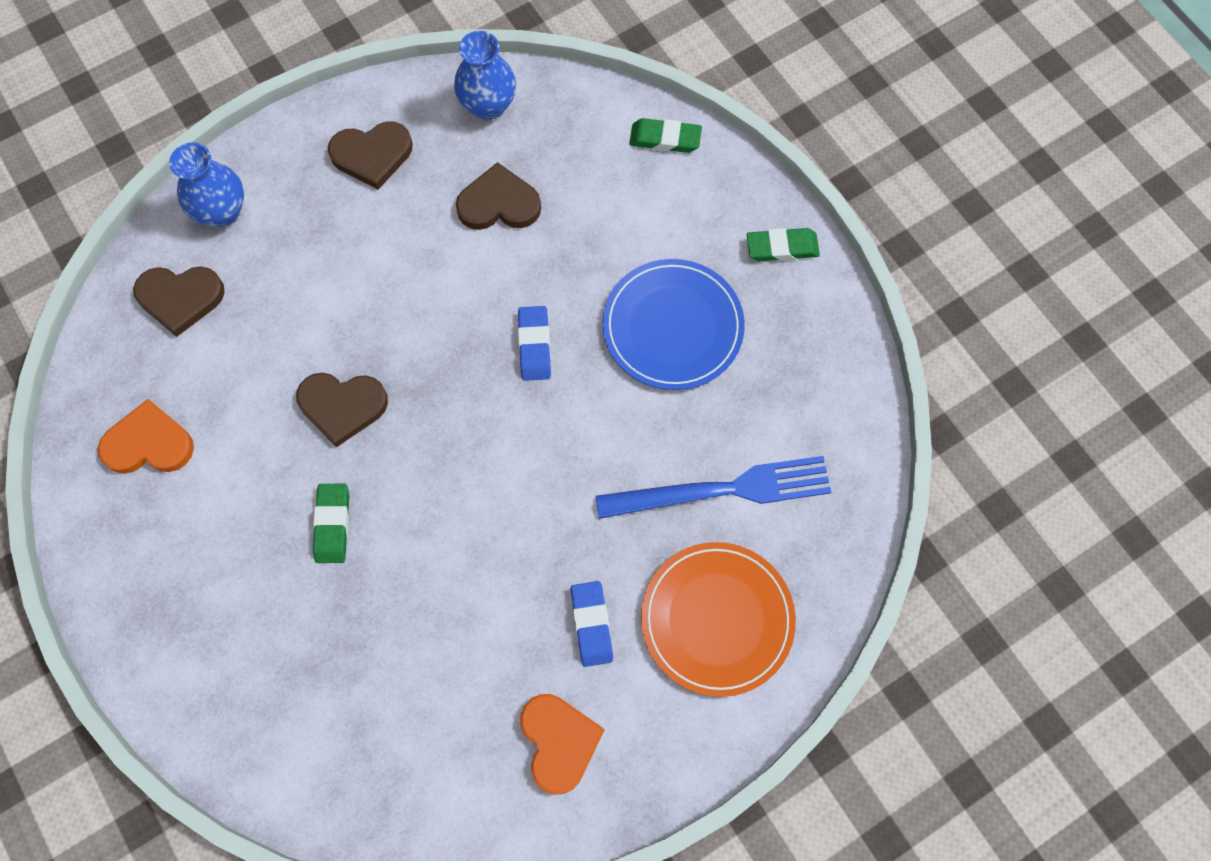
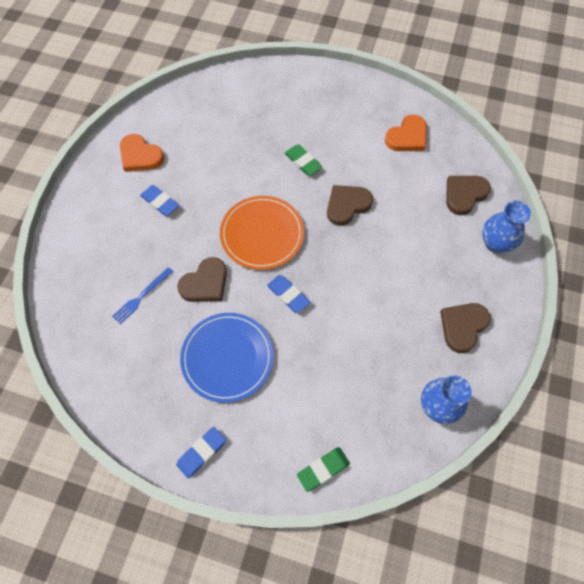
camera: 140 degrees right, 5 degrees down
(499, 203) = (375, 353): brown heart -> brown heart (205, 283)
(717, 619) = (104, 242): orange plate -> orange plate (262, 234)
(722, 490) = (141, 297): blue fork -> blue fork, size x0.53
(782, 247) = (201, 453): green eraser -> blue eraser

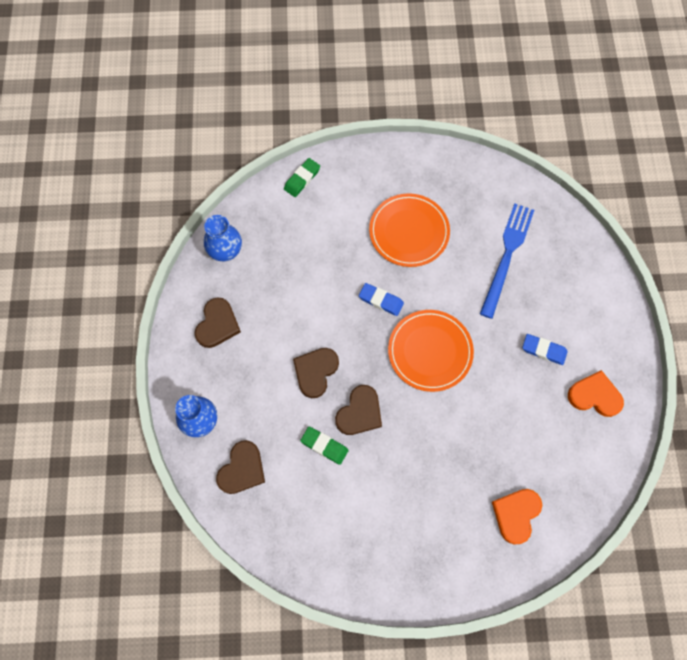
camera: 160 degrees right, 5 degrees up
(141, 297) = (506, 256): blue fork -> blue fork, size x1.88
(201, 453) = (396, 161): blue eraser -> none
(205, 283) = (458, 286): brown heart -> brown heart (315, 372)
(227, 357) = (409, 232): blue plate -> orange plate
(303, 162) = (424, 449): green eraser -> green eraser (324, 446)
(407, 137) = (322, 527): orange heart -> orange heart (516, 514)

